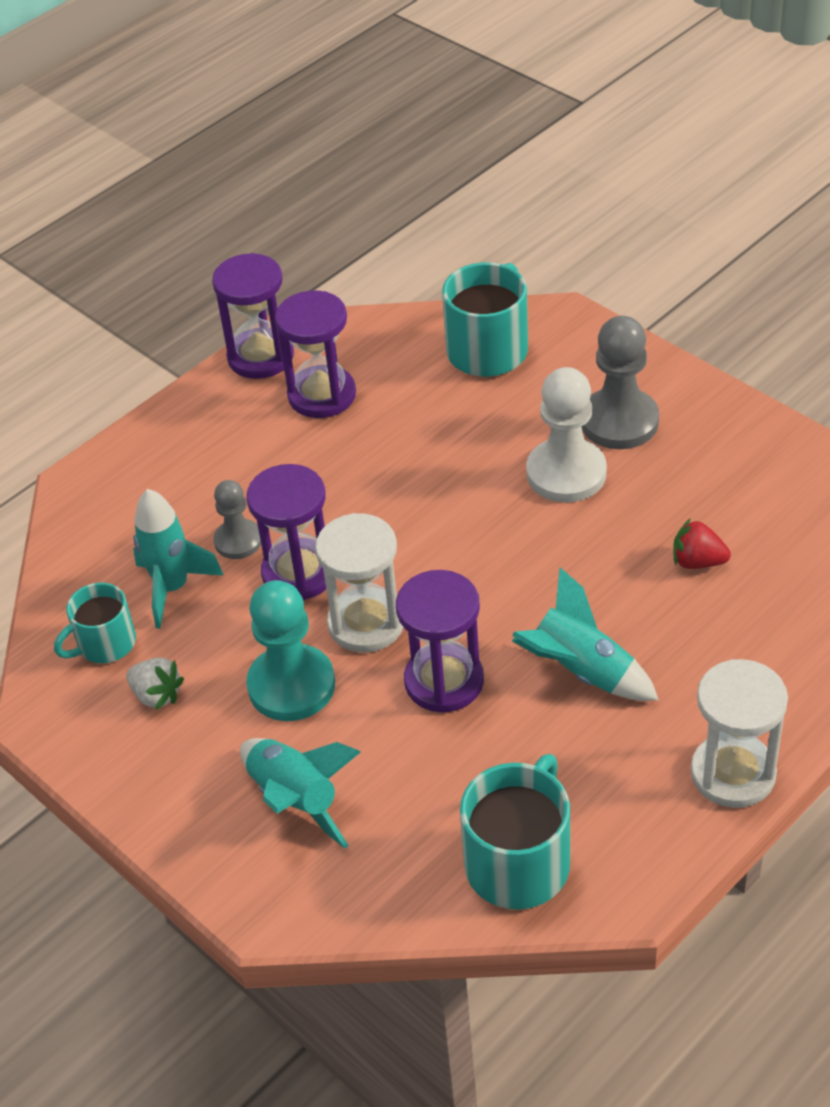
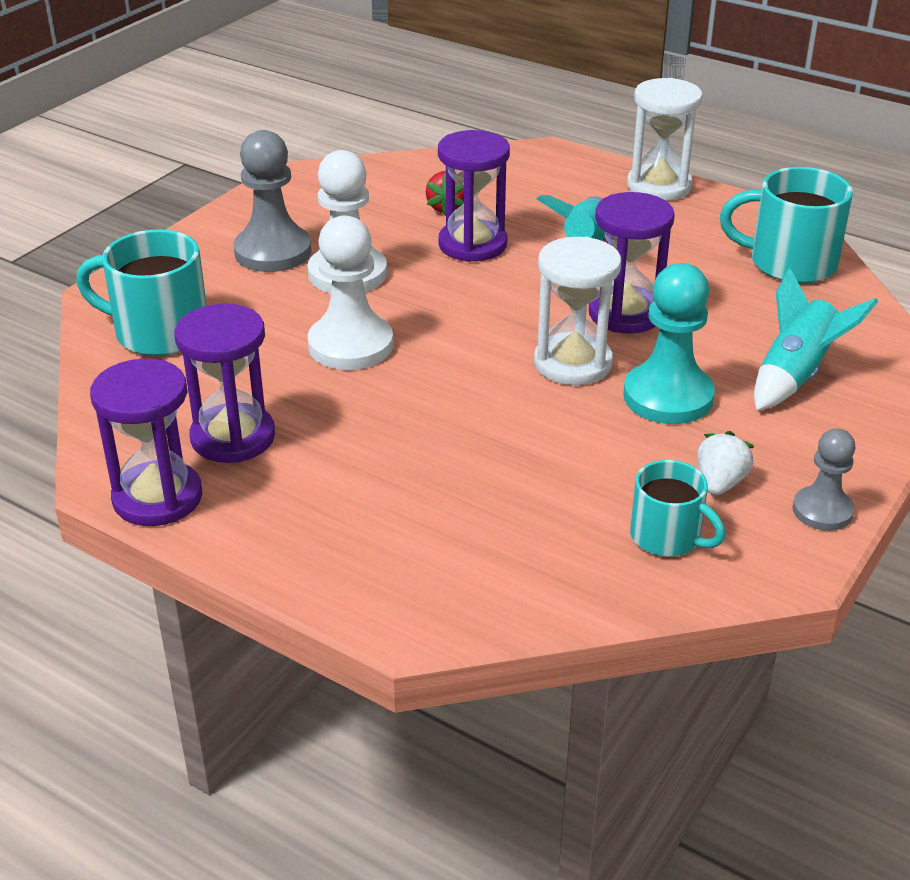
camera: 105 degrees left, 10 degrees down
(172, 588) = (568, 500): turquoise rocket -> none
(238, 541) = (483, 463): grey pawn -> grey pawn (822, 511)
(299, 572) = (518, 413): purple hourglass -> purple hourglass (472, 244)
(437, 469) = (350, 345): none -> white pawn

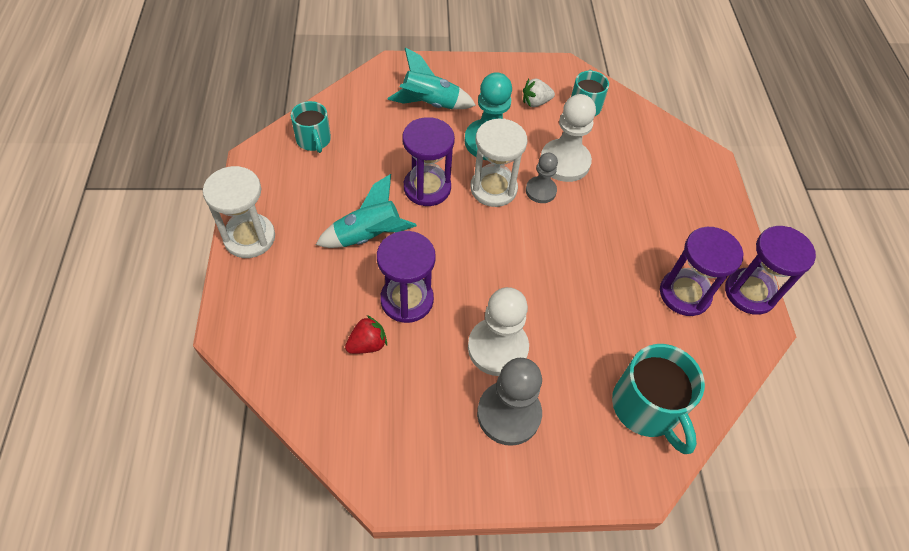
camera: 130 degrees left, 20 degrees up
(350, 345) = (566, 295): white pawn -> white pawn (564, 162)
(789, 263) = (314, 140): turquoise mug -> turquoise mug, size x0.63
(822, 511) = (523, 68): grey pawn -> grey pawn (540, 191)

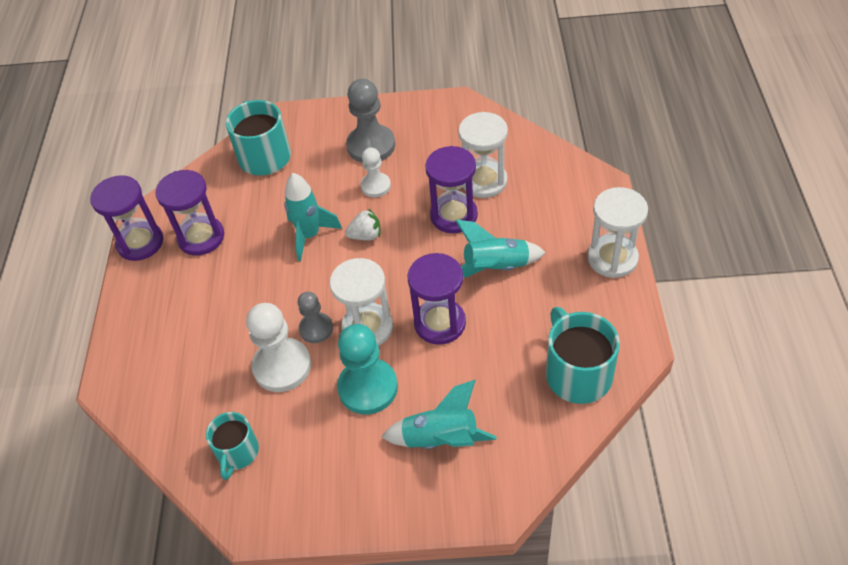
camera: 170 degrees left, 5 degrees down
(314, 140) = (577, 373): turquoise mug -> turquoise mug, size x1.60
(367, 344) = (484, 181): red strawberry -> white hourglass
(497, 348) = (376, 186): white pawn -> white pawn, size x0.59
(535, 102) = (301, 453): white strawberry -> white strawberry (366, 236)
(565, 287) = (310, 235): none -> turquoise rocket

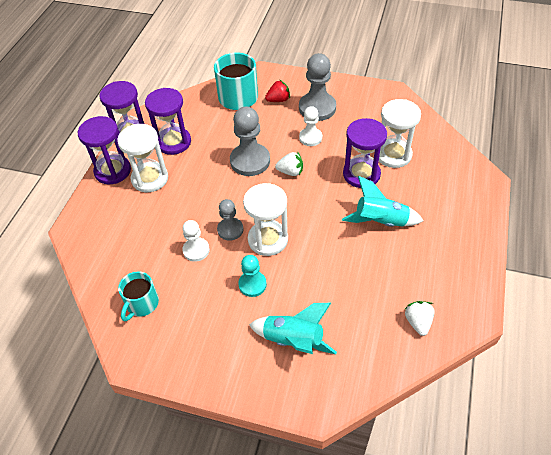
camera: 15 degrees right, 0 degrees up
(282, 366) = (196, 250): white pawn -> white pawn, size x0.59
(310, 235) = (250, 161): turquoise rocket -> grey pawn
(318, 148) = (278, 100): none -> red strawberry
(368, 388) = (252, 284): turquoise pawn -> turquoise pawn, size x0.59
(440, 323) = (323, 252): purple hourglass -> purple hourglass (112, 171)
(577, 373) = (418, 322): turquoise mug -> white strawberry
(612, 258) = (476, 240): white hourglass -> white hourglass (150, 178)

